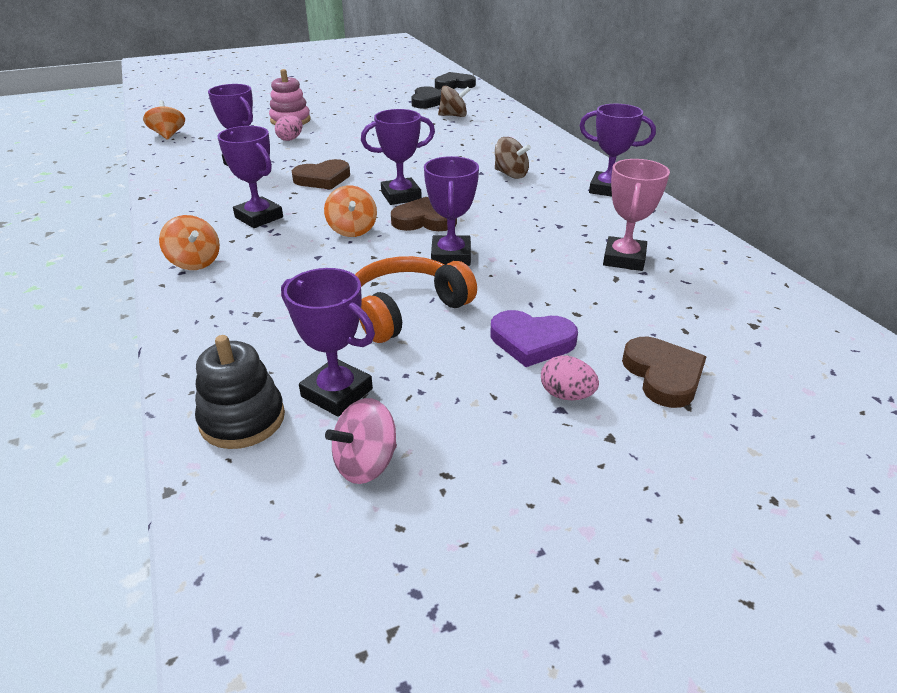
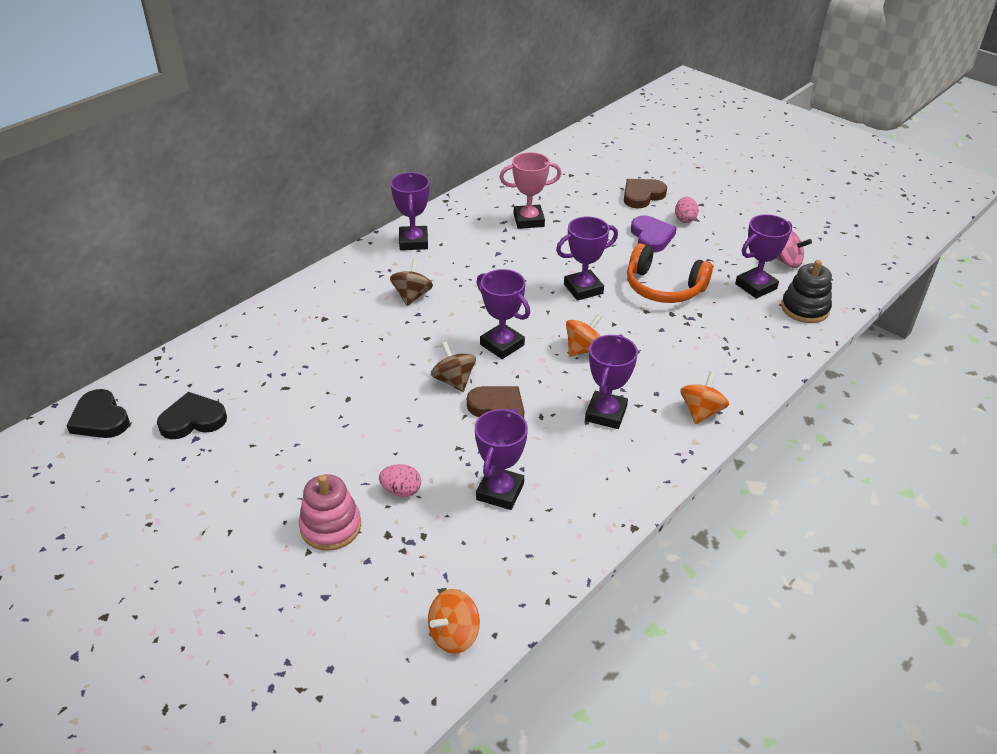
camera: 115 degrees left, 5 degrees up
(337, 393) = (756, 286): purple trophy -> purple trophy turned 45 degrees clockwise
(424, 220) = (538, 317): brown heart -> none
(453, 116) = (249, 378): brown spinning top -> brown spinning top (453, 381)

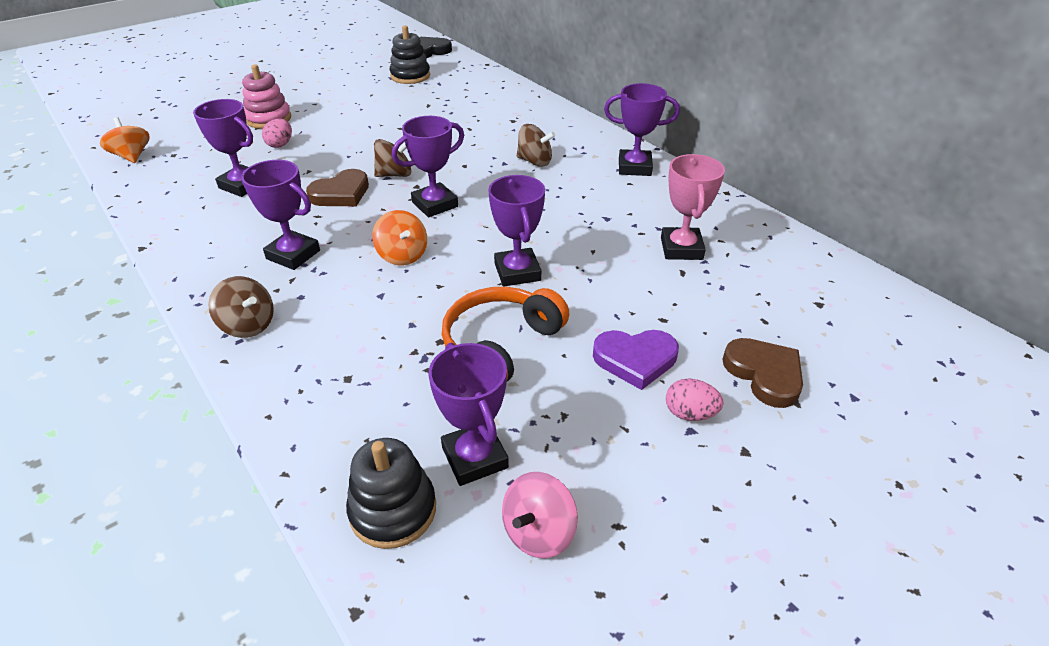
camera: 100 degrees right, 0 degrees up
(193, 420) = (410, 76): black heart -> black stacking toy
(701, 411) = (248, 325): orange spinning top -> brown spinning top

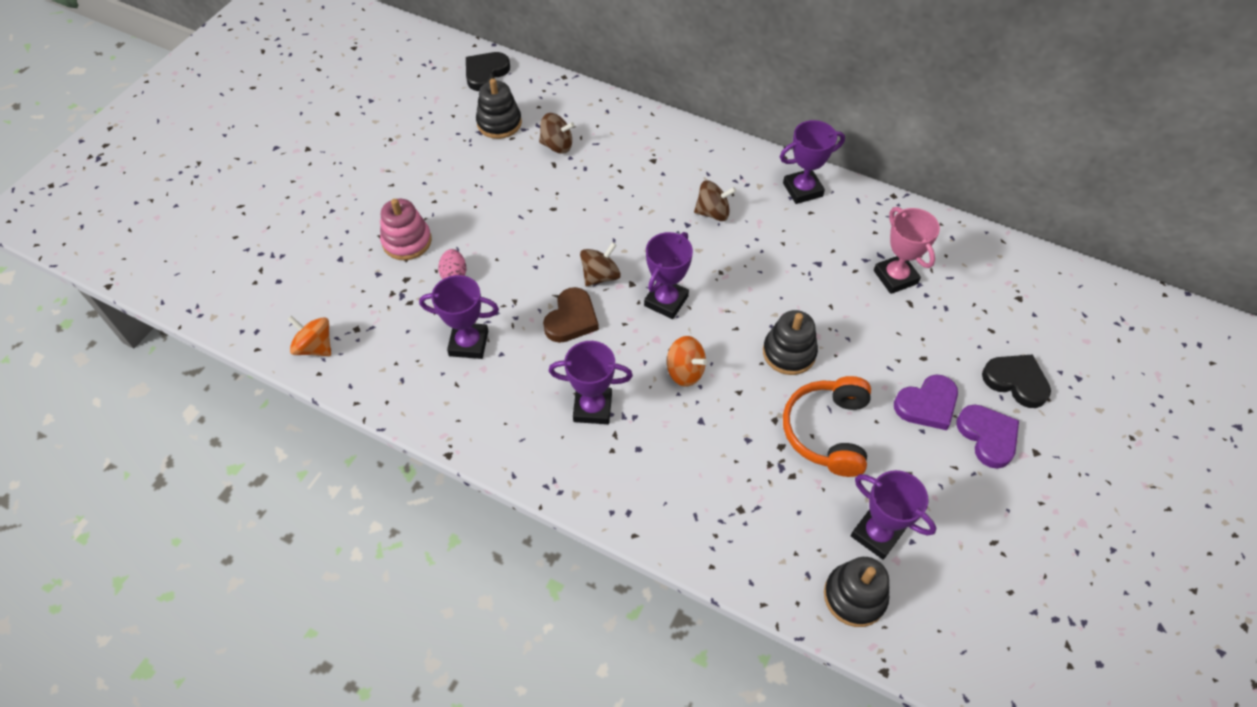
camera: 25 degrees left, 15 degrees up
(248, 325) = (622, 495): brown spinning top -> brown spinning top (557, 145)
(517, 272) = (789, 353): purple trophy -> black stacking toy
(538, 532) = (951, 569): pink spinning top -> none
(689, 413) = (987, 437): pink egg -> purple heart
(764, 374) = (1016, 381): brown heart -> black heart

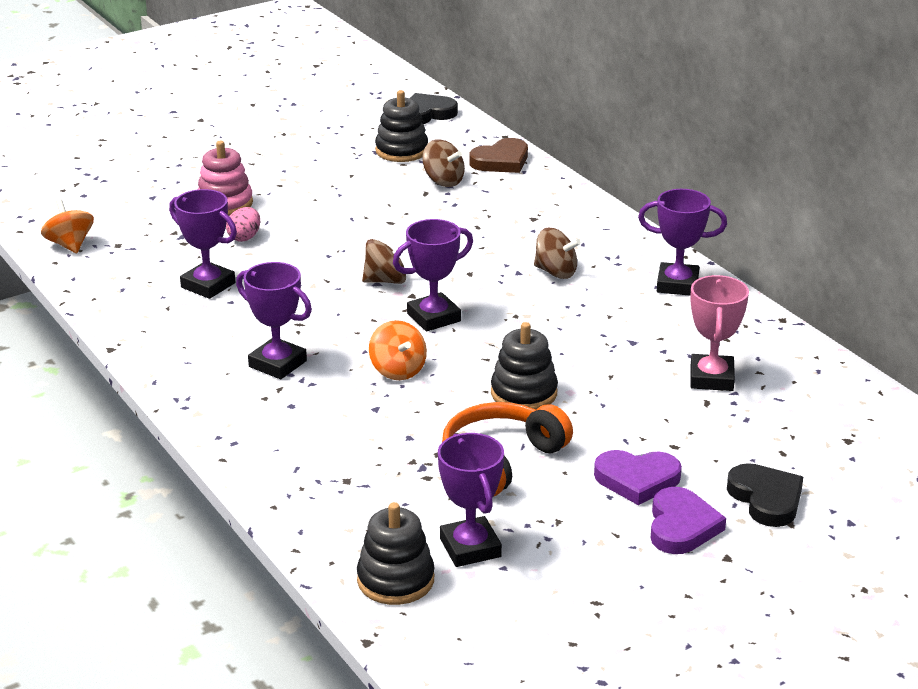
camera: 30 degrees right, 25 degrees down
(571, 319) = (324, 300): brown heart -> brown heart (501, 161)

